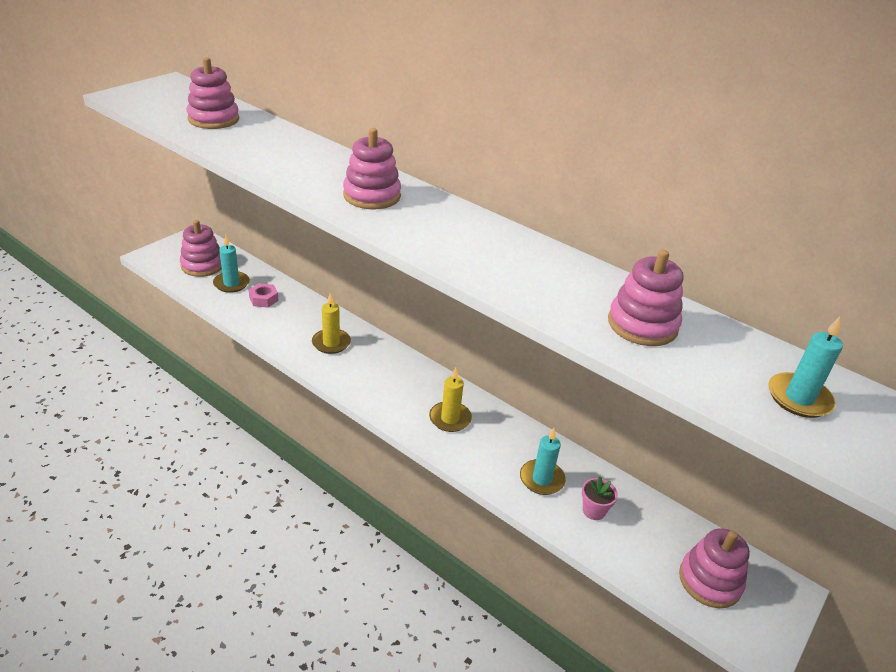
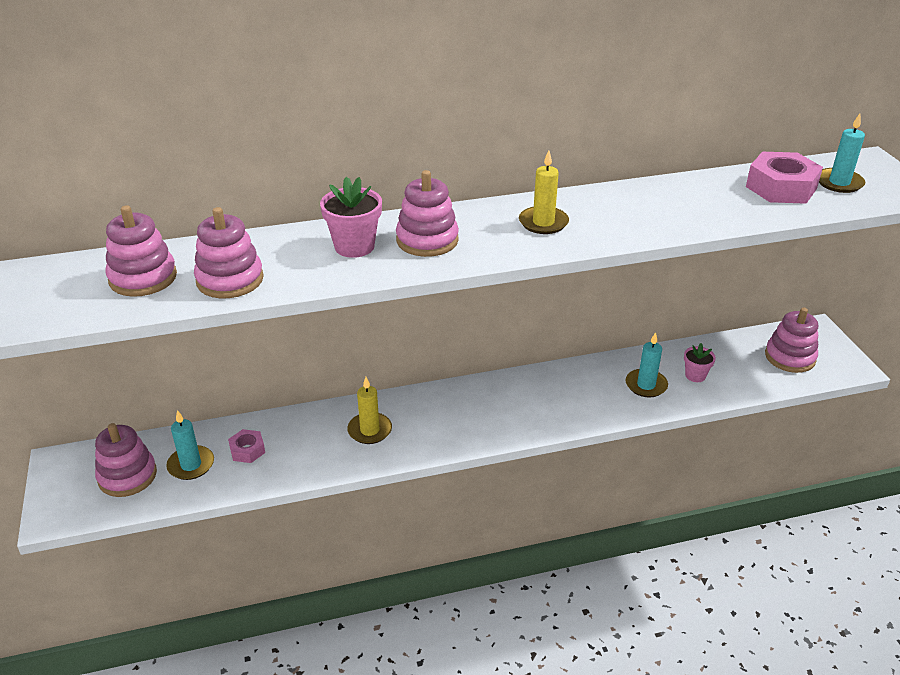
camera: 50 degrees left, 0 degrees up
(329, 172) = (354, 246): none -> pink flower pot
(450, 418) = (539, 401): yellow candle -> yellow candle (543, 223)
(642, 325) = (725, 199): pink stacking toy -> pink stacking toy (230, 280)
(722, 357) = (781, 187): none -> pink nut

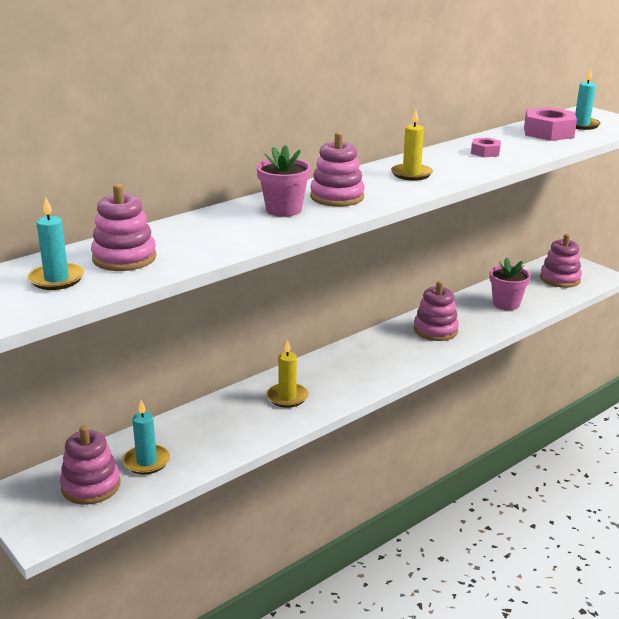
camera: 25 degrees left, 10 degrees down
(230, 280) = (205, 245): pink stacking toy -> pink stacking toy (435, 330)
(247, 450) = (190, 438): pink nut -> pink nut (485, 152)
(646, 385) = (476, 317): turquoise candle -> turquoise candle (56, 279)
(695, 375) = (506, 304): pink flower pot -> pink flower pot, size x1.58

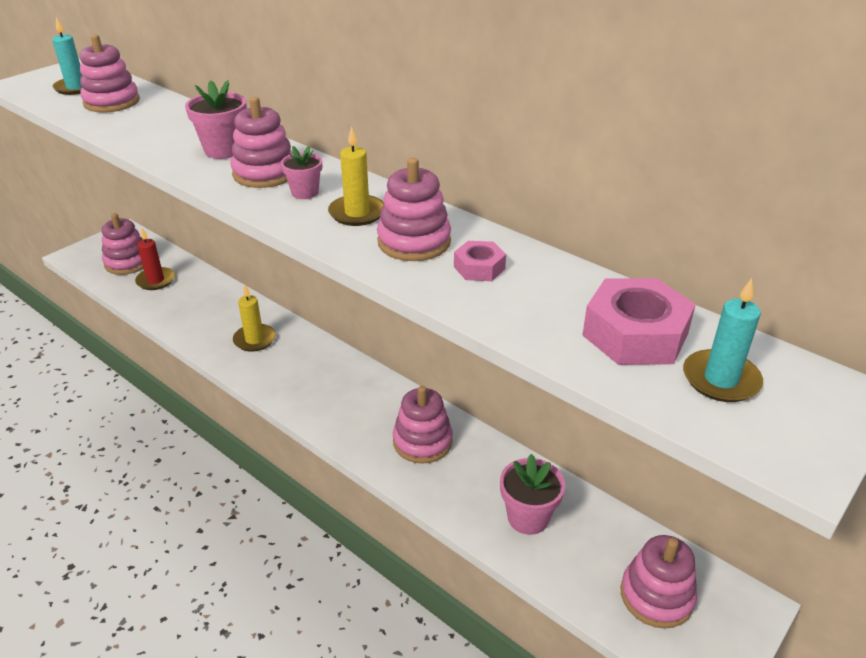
camera: 80 degrees right, 10 degrees up
(146, 461) = (155, 280): turquoise candle -> red candle
(375, 186) = (305, 192): none -> pink flower pot
(453, 163) = (414, 242): none -> pink stacking toy

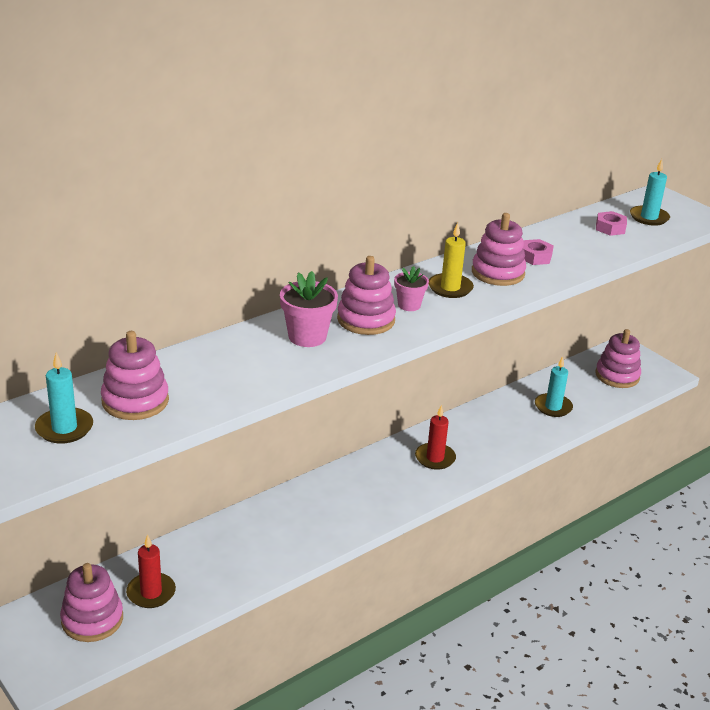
camera: 80 degrees left, 5 degrees down
(254, 340) = (304, 519): yellow candle -> none
(374, 415) = (435, 458): none -> red candle
(422, 442) = (471, 439): pink stacking toy -> none
(528, 517) = (553, 407): pink flower pot -> turquoise candle
(635, 334) = (610, 228): pink nut -> pink nut, size x0.54

